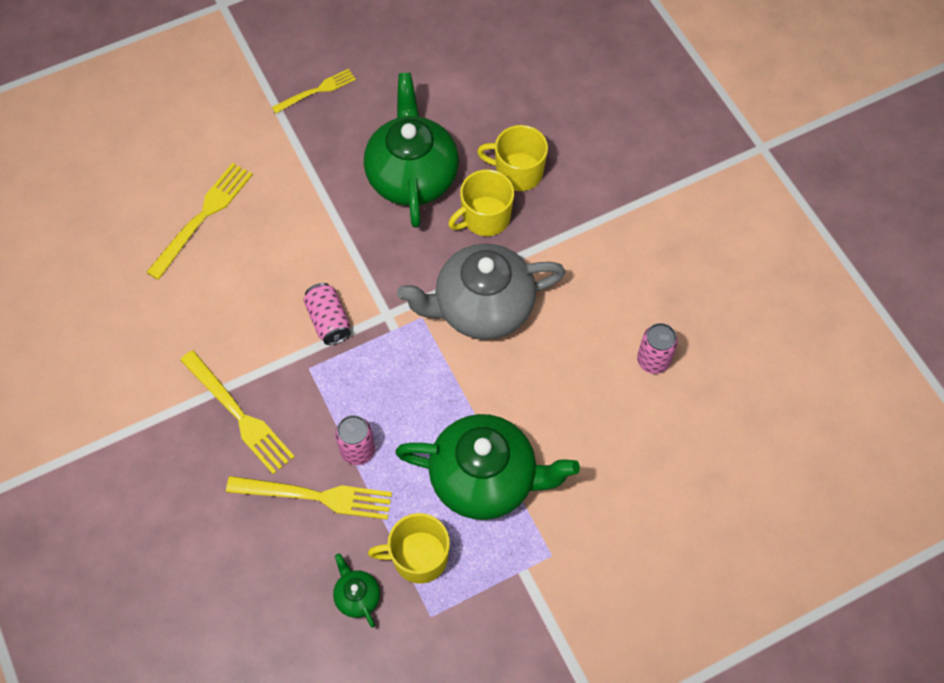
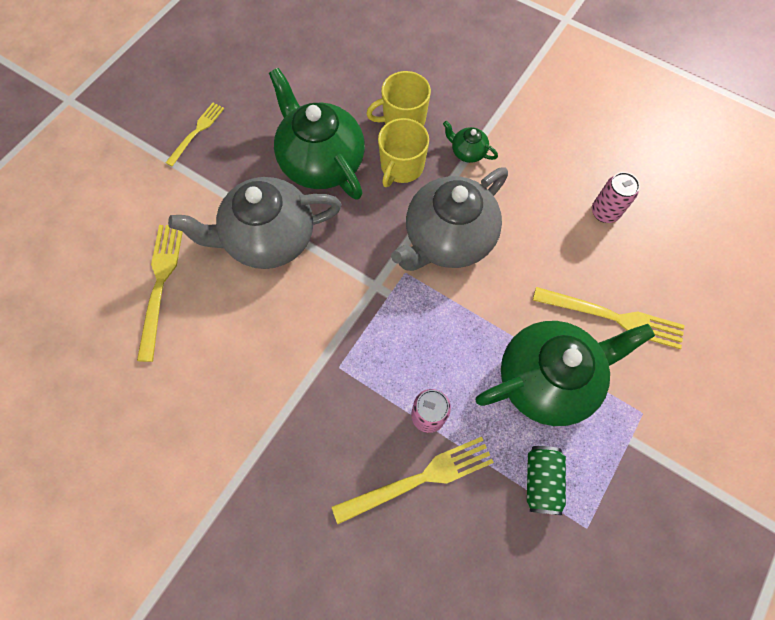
camera: 30 degrees left, 5 degrees up
(239, 415) = (303, 444): yellow fork -> yellow fork (613, 317)
(320, 223) = (269, 238): none -> grey teapot
(329, 321) = (329, 316): pink can -> none
(357, 596) = (514, 549): green teapot -> green teapot (467, 152)
(418, 557) = (541, 481): yellow mug -> green can

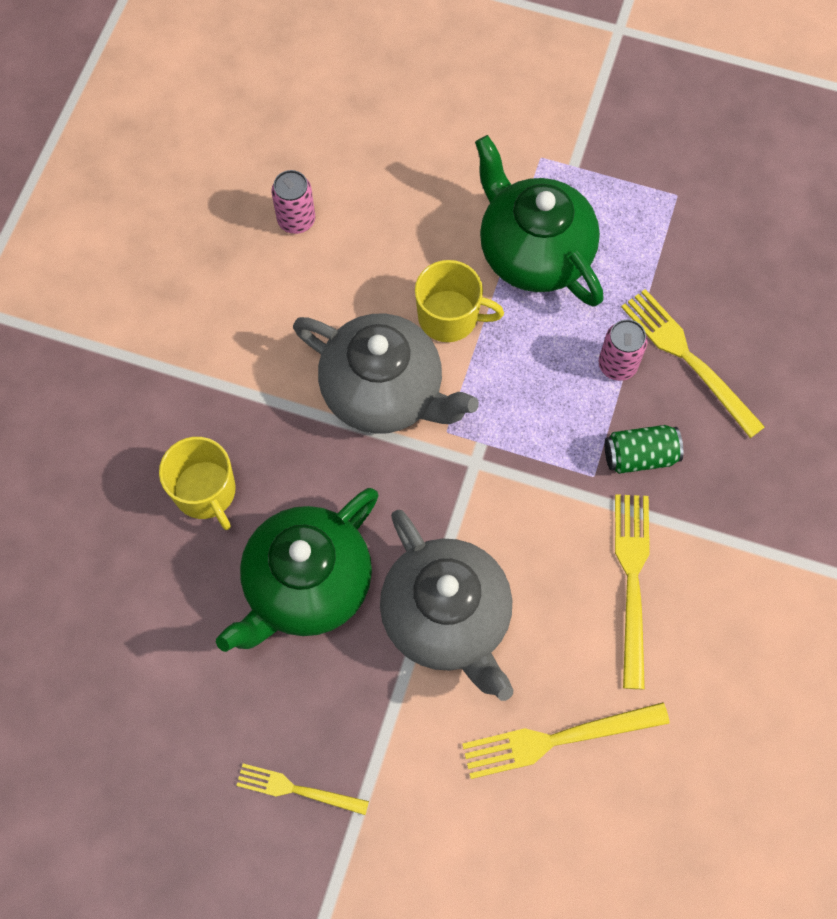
camera: 105 degrees left, 0 degrees up
(401, 167) = (287, 474): yellow mug -> yellow mug (449, 317)
(467, 152) = (242, 395): green teapot -> none
(541, 481) = (646, 242): green can -> green can (640, 456)
(613, 317) = (437, 196): yellow fork -> yellow fork (632, 581)

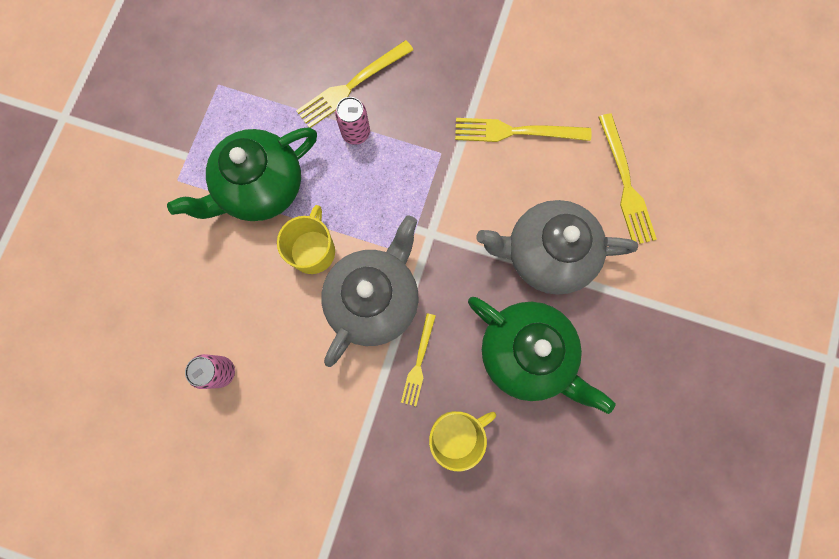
camera: 90 degrees left, 10 degrees up
(297, 789) = (672, 356): yellow fork -> yellow fork (418, 363)
(447, 617) = (546, 254): grey teapot -> grey teapot turned 150 degrees counterclockwise
(640, 456) = (426, 122): green can -> none

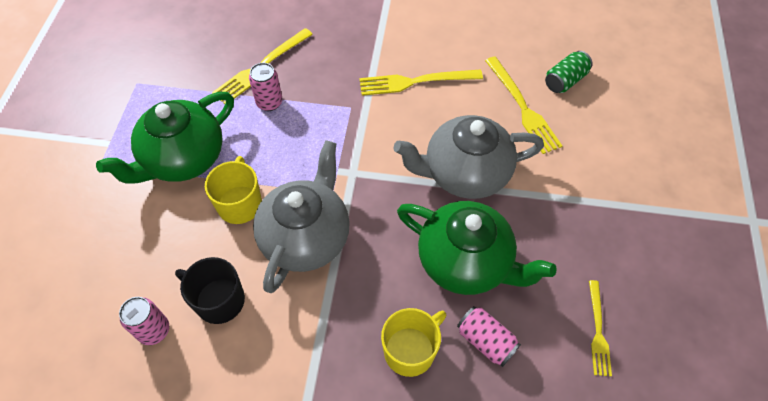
camera: 10 degrees left, 20 degrees down
(283, 352) = (219, 300): none -> black mug
(418, 363) = (360, 288): yellow fork -> yellow fork (598, 331)
(528, 438) = (486, 340): none -> pink can
(680, 157) = (565, 80): none -> green can

